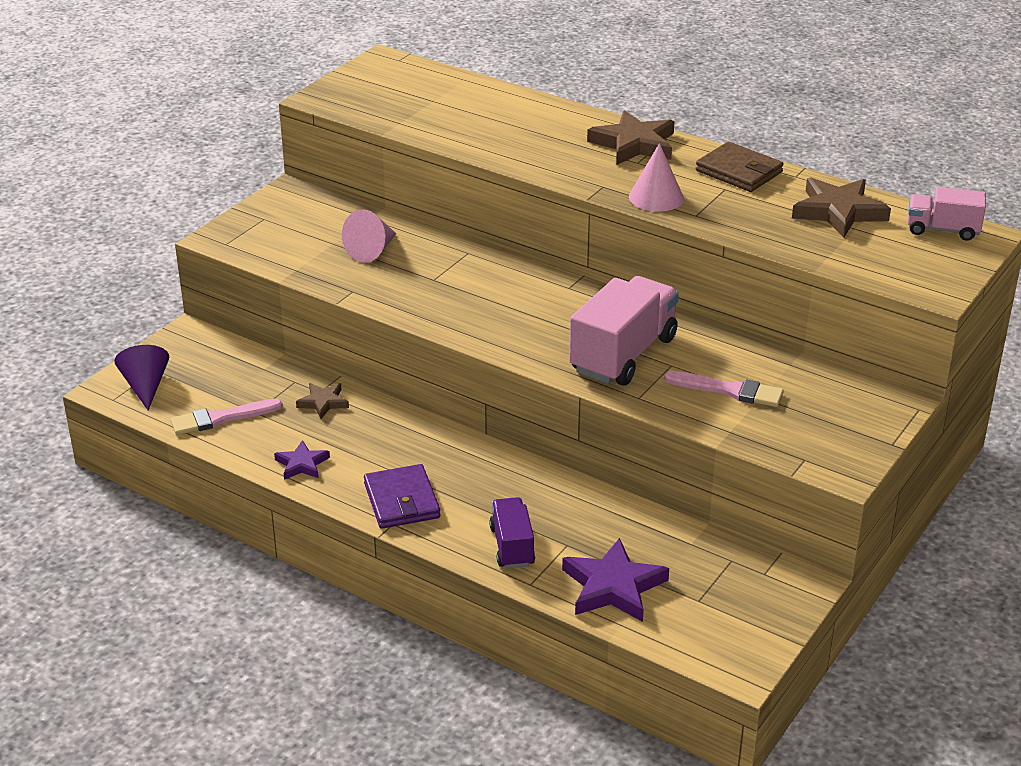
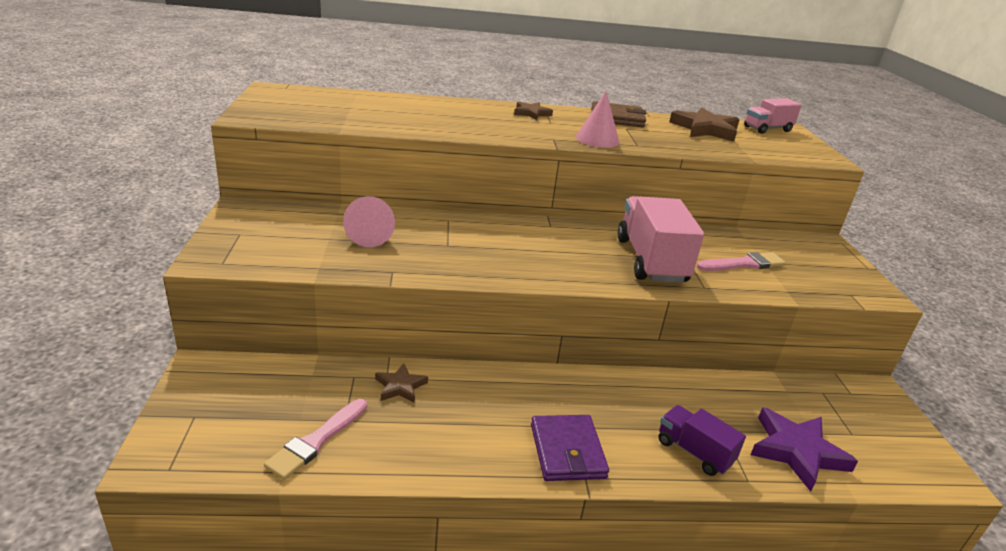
camera: 40 degrees left, 5 degrees down
(145, 386) = (198, 439): purple cone -> none
(302, 464) = (444, 455): purple star -> none
(401, 501) = (567, 451): purple wallet -> purple wallet turned 45 degrees clockwise
(634, 144) = (531, 113): brown star -> brown star, size x0.56

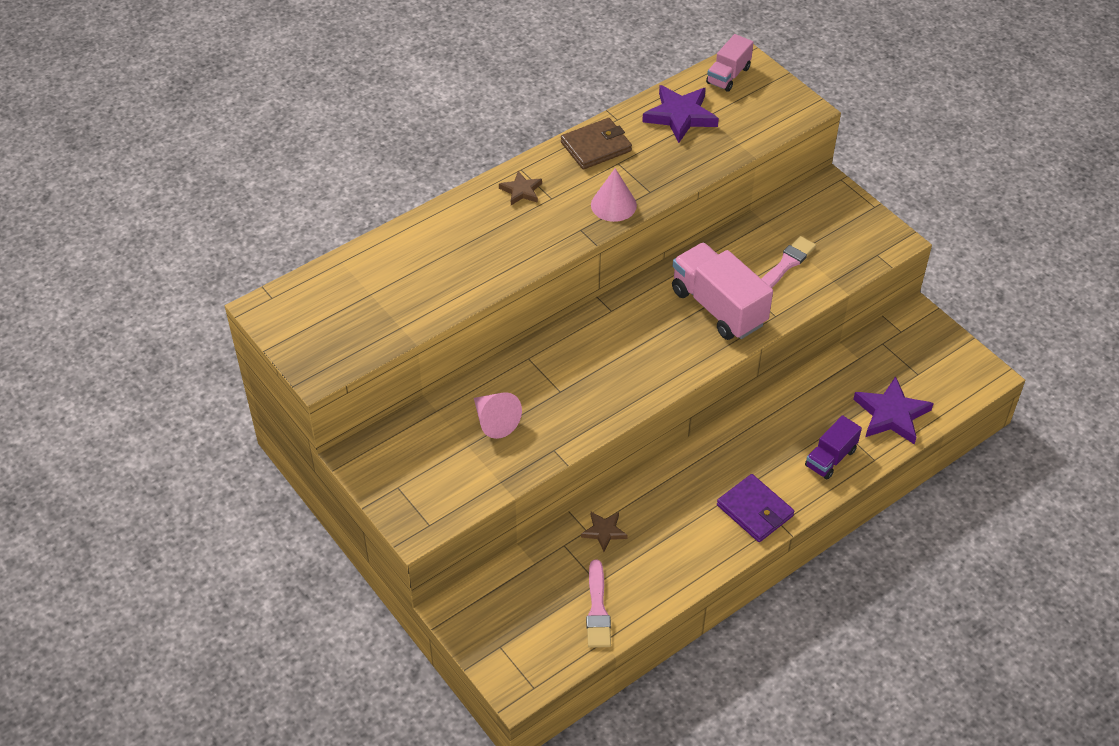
camera: 30 degrees left, 20 degrees up
(694, 452) = (830, 458): purple truck -> purple truck turned 60 degrees counterclockwise
(705, 129) = (680, 116): brown star -> purple star

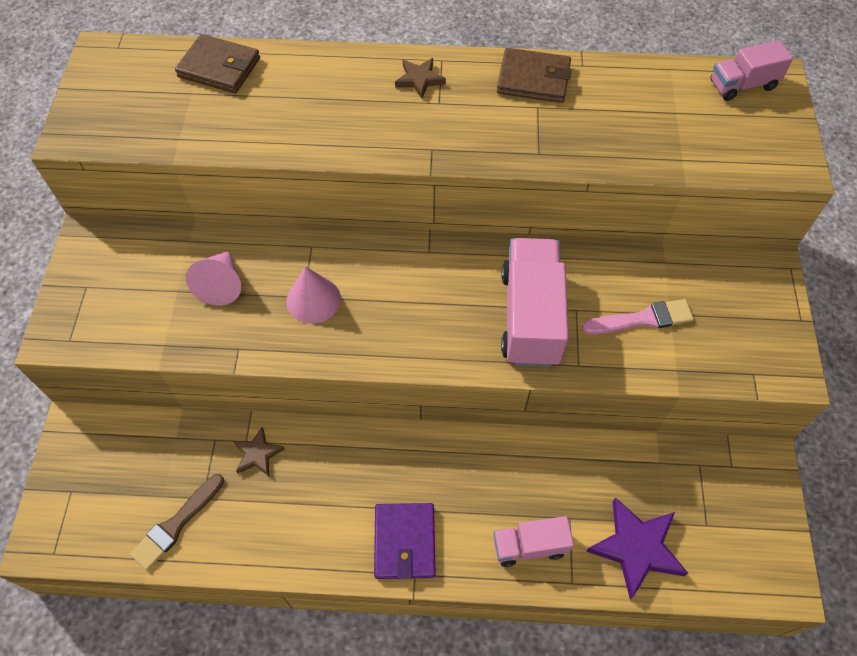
camera: 40 degrees right, 10 degrees up
(369, 266) = (219, 67): none -> brown wallet
(597, 609) = (176, 524): pink brush -> brown brush
(613, 205) = (489, 144): pink cone -> pink cone (313, 299)
(680, 116) = (649, 97): purple star -> none
(830, 458) = (529, 546): purple truck -> pink truck

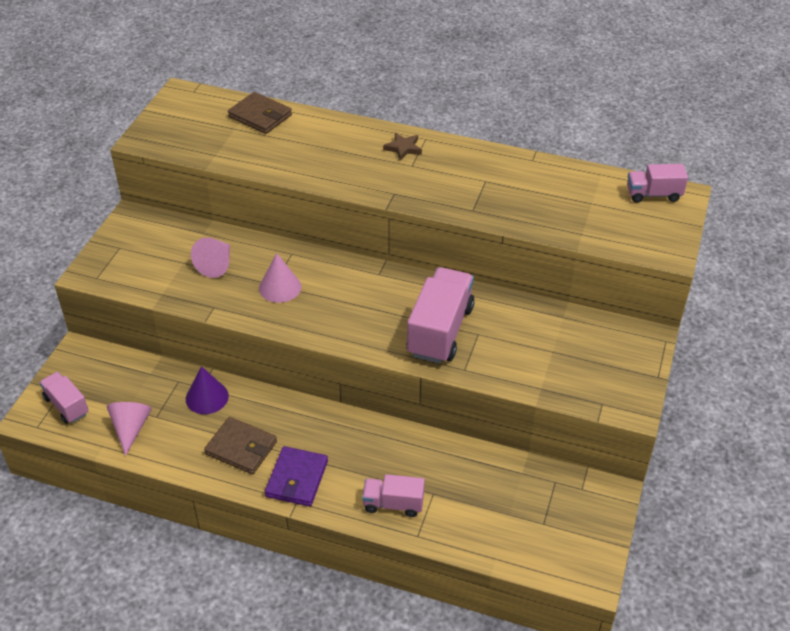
camera: 15 degrees right, 15 degrees down
(83, 512) = (66, 406): none -> pink truck
(176, 524) = (131, 428): brown brush -> pink cone
(258, 454) = (207, 397): brown star -> purple cone
(533, 79) = (490, 162): brown wallet -> brown wallet (241, 448)
(636, 548) = (479, 525): purple star -> none
(642, 319) = (528, 350): pink brush -> none

